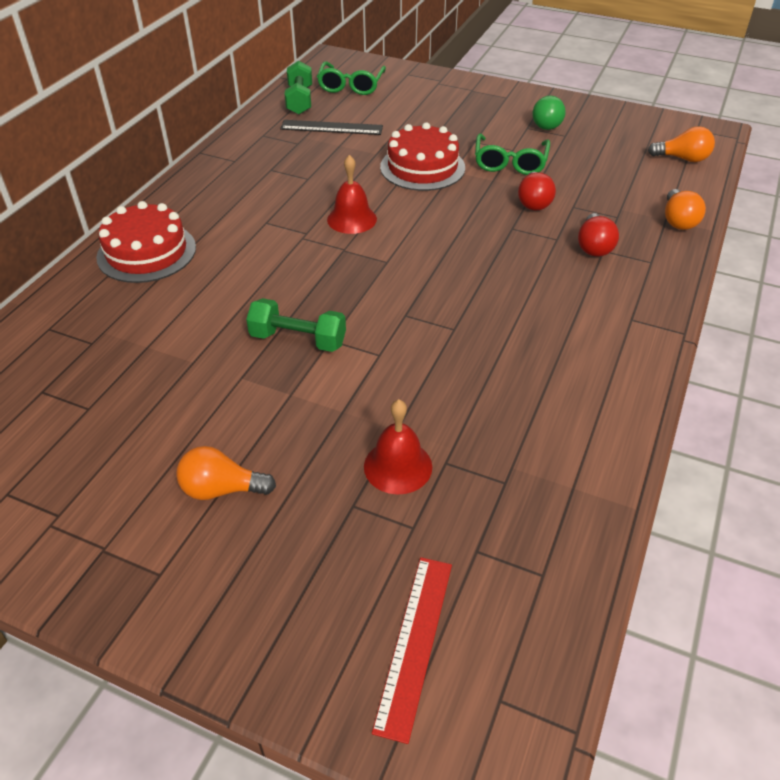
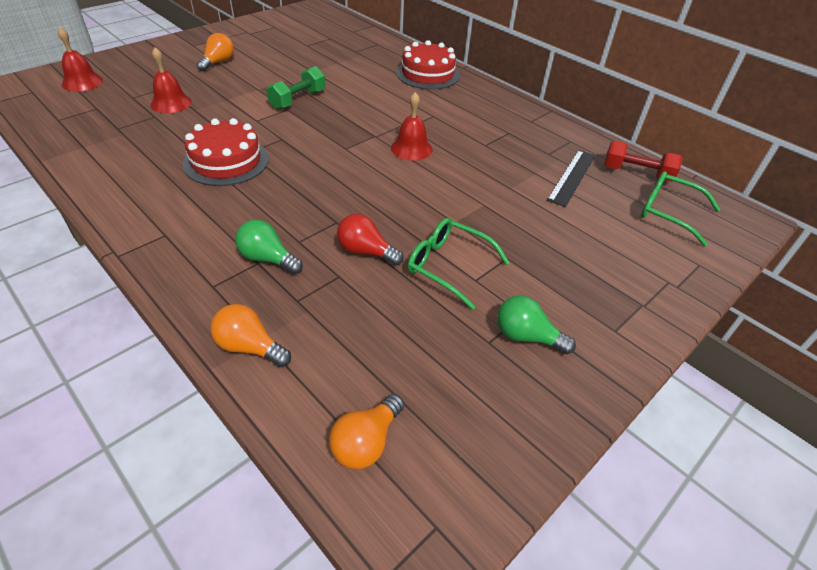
camera: 110 degrees right, 0 degrees up
(299, 100) = (636, 173): green dumbbell -> red dumbbell
(415, 643) = (82, 82): red ruler -> red bell
(422, 167) = (471, 206): red cake -> red cake (226, 161)
(594, 246) = (267, 259): red light bulb -> green light bulb

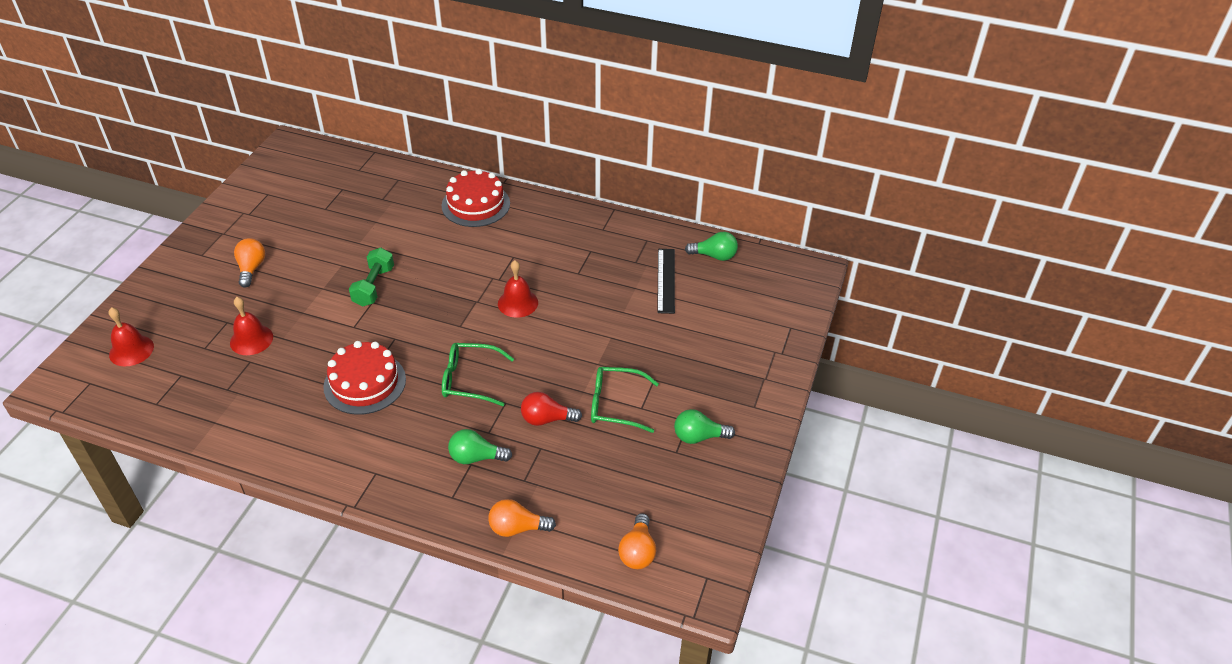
camera: 25 degrees left, 0 degrees up
(636, 173) = (714, 256): red dumbbell -> green light bulb
(669, 213) = (753, 287): green glasses -> green glasses (470, 380)

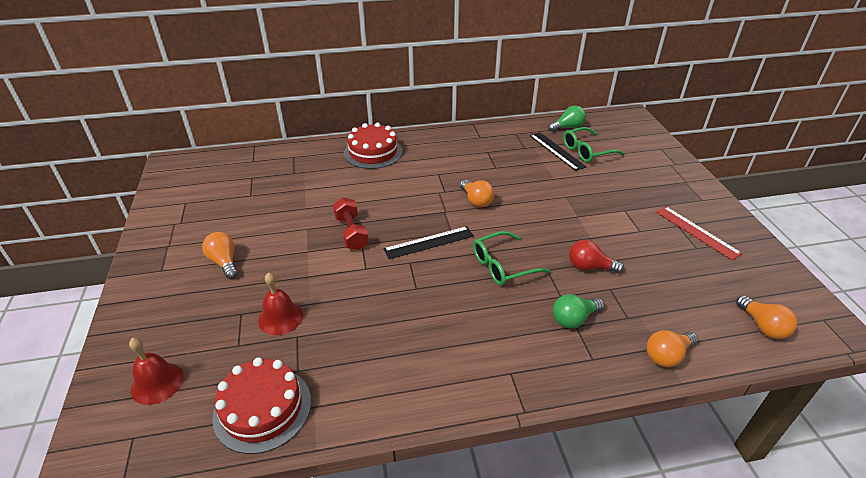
camera: 30 degrees left, 5 degrees down
(365, 383) = (422, 306): red cake -> red cake (262, 408)
(374, 286) = (351, 233): green dumbbell -> red dumbbell
(429, 327) = (429, 242): none -> black ruler
(518, 303) = (476, 201): red bell -> orange light bulb
(546, 419) = (589, 267): red light bulb -> red light bulb turned 45 degrees clockwise
(616, 405) = (622, 236): green glasses -> green glasses (587, 151)
(699, 437) = (696, 232): green light bulb -> red ruler

